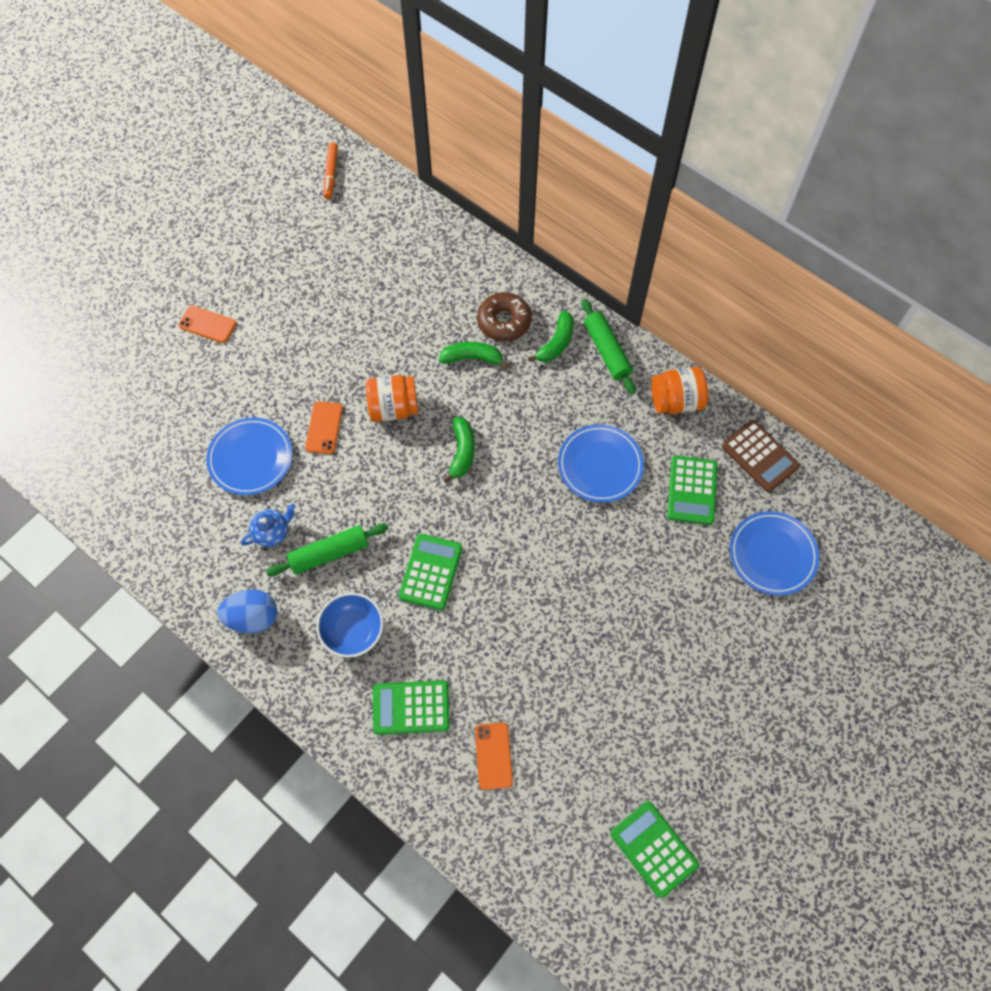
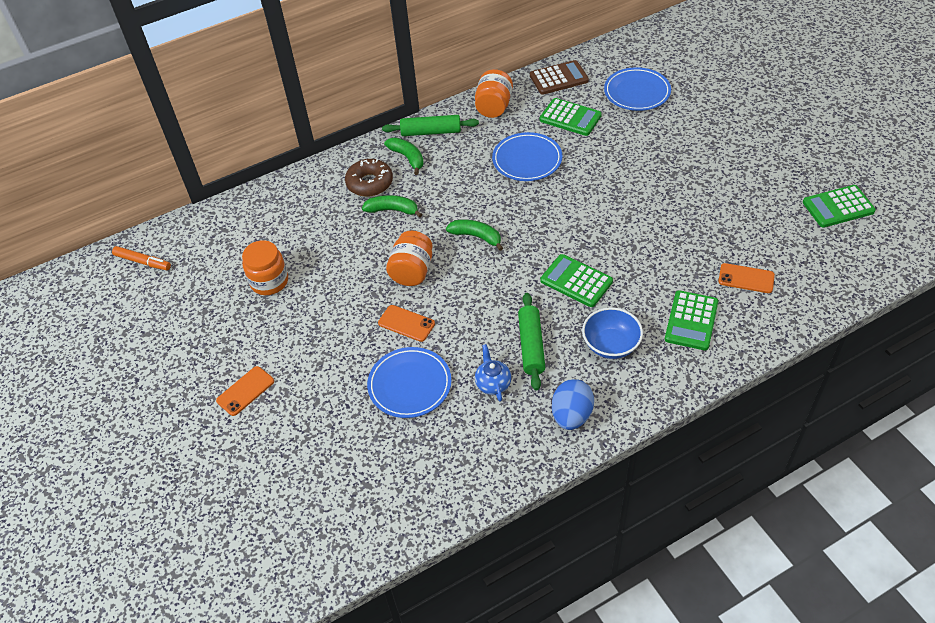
camera: 65 degrees left, 15 degrees down
(340, 288) = (269, 281): none -> orange jar
(472, 358) = (392, 210): green banana -> green banana turned 75 degrees clockwise

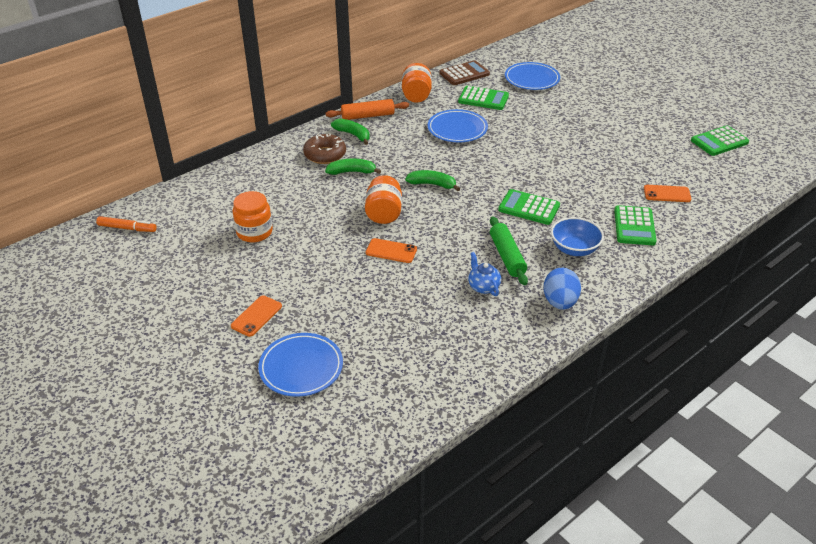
camera: 15 degrees left, 10 degrees down
(409, 385) = (409, 295): blue plate -> blue plate (301, 367)
(431, 132) = (368, 116): green rolling pin -> orange rolling pin

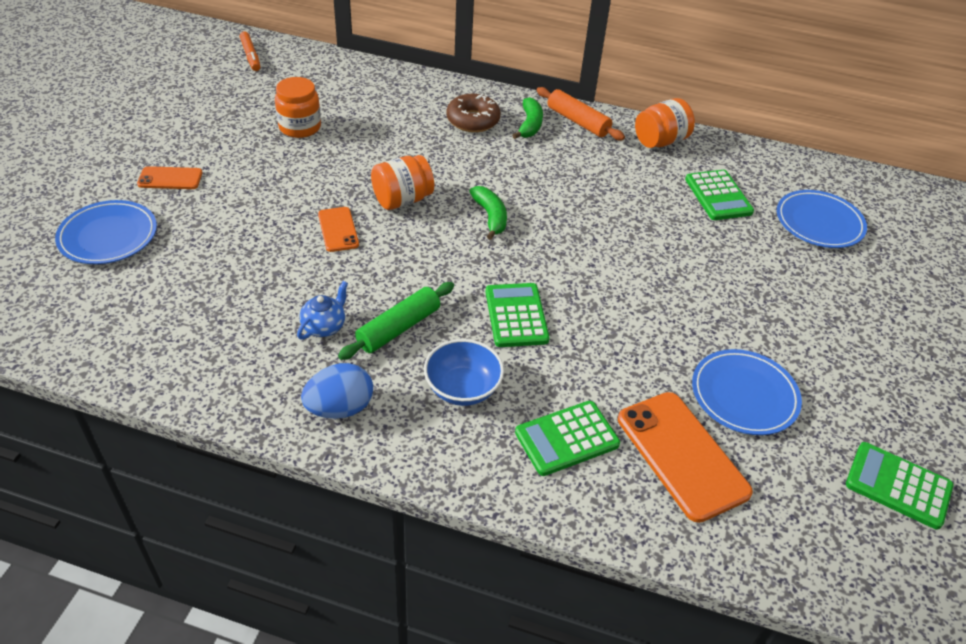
camera: 55 degrees right, 5 degrees up
(352, 172) = (458, 149): green banana -> none
(457, 129) = (625, 197): blue plate -> blue plate (744, 395)
(464, 74) = (756, 161): brown calculator -> none
(667, 194) = (682, 455): orange phone -> orange phone, size x1.84

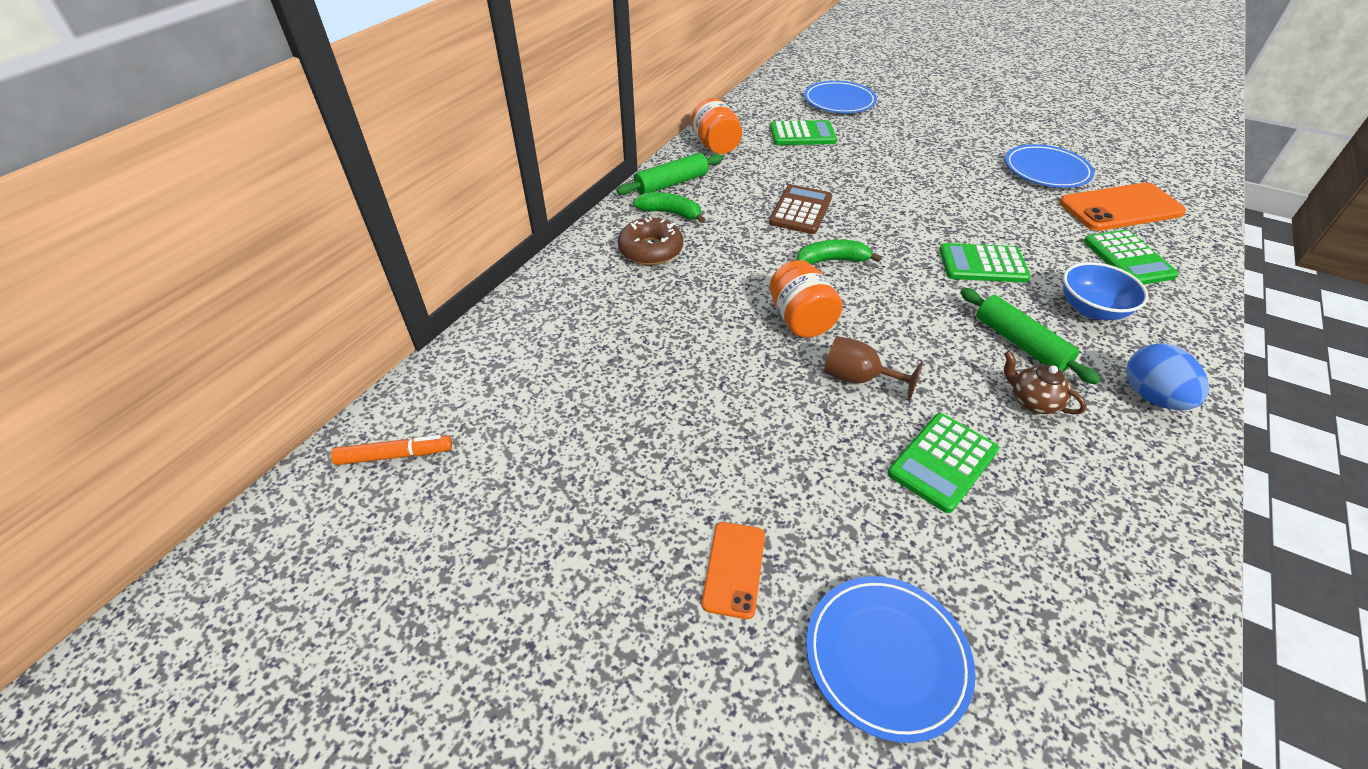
camera: 75 degrees left, 0 degrees up
(300, 127) = (626, 403): orange jar -> none
(324, 326) = (1032, 401): blue teapot -> brown teapot
(338, 229) = (858, 378): orange phone -> brown goblet
(565, 197) = (800, 210): none -> brown calculator
(578, 121) = (671, 183): orange rolling pin -> green rolling pin
(898, 486) = (1109, 134): green calculator -> green calculator (942, 462)

